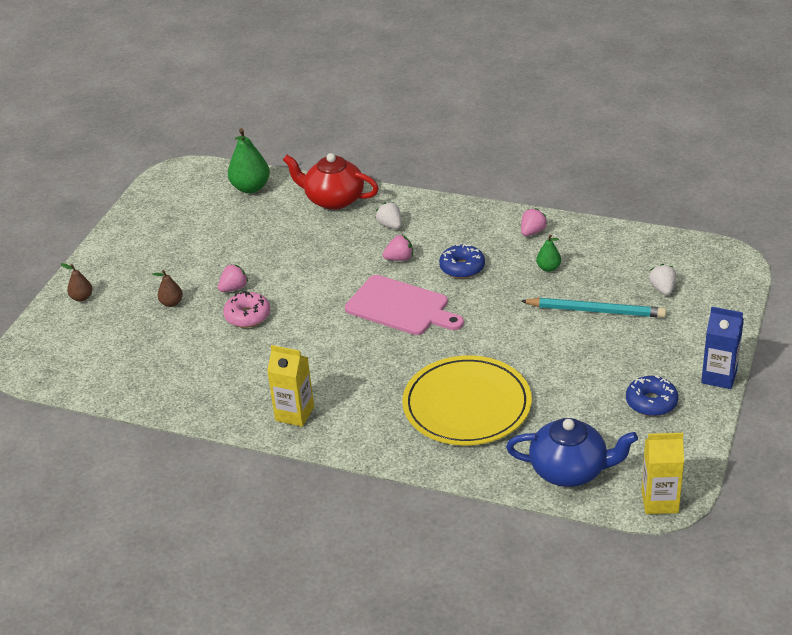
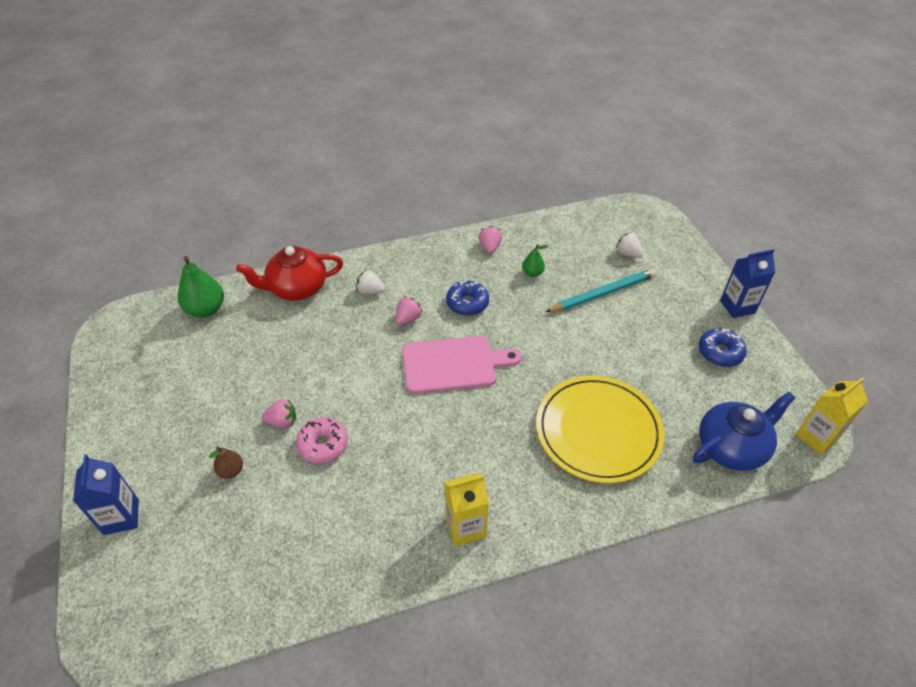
camera: 40 degrees left, 10 degrees up
(82, 298) = (121, 517): brown pear -> blue carton
(234, 288) = (282, 422): pink strawberry -> pink strawberry turned 75 degrees clockwise

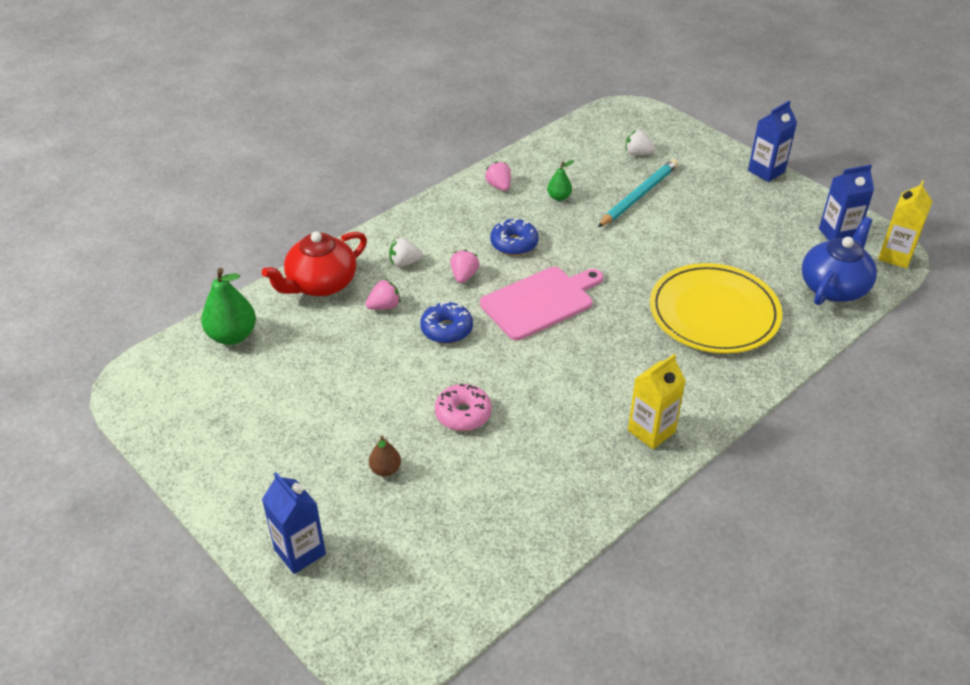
camera: 25 degrees left, 5 degrees down
(282, 422) = (404, 409): pink strawberry -> pink strawberry (384, 306)
(720, 352) = (776, 214): blue donut -> blue donut (446, 329)
(769, 394) = (838, 234): none -> blue carton

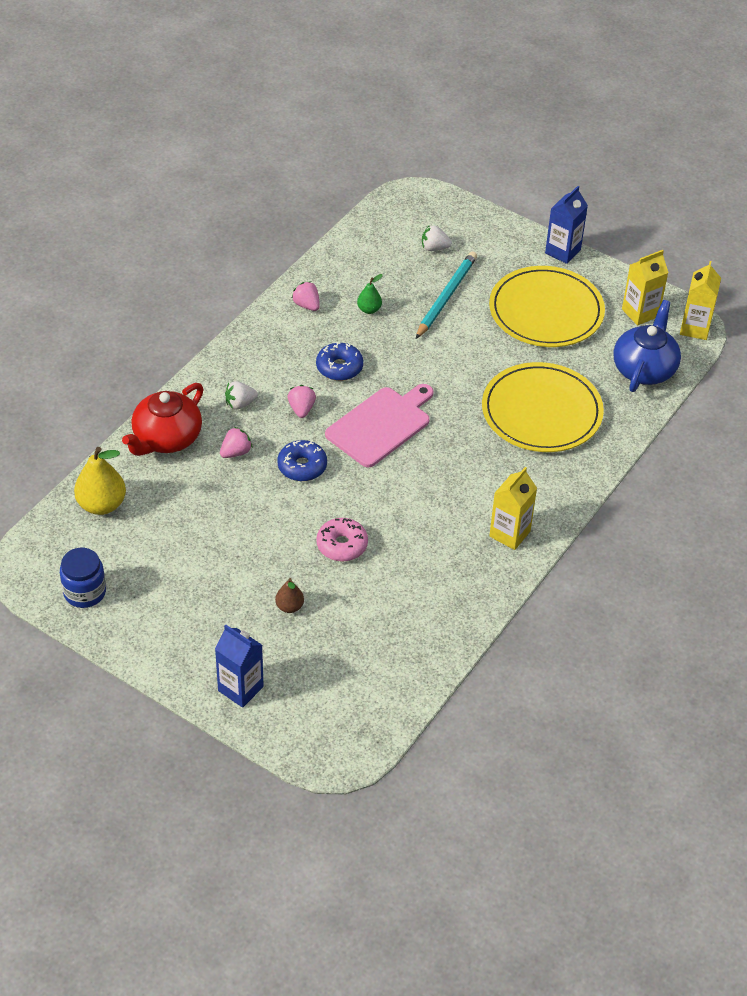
camera: 15 degrees left, 5 degrees up
(178, 419) = (85, 592): none -> blue jar
(232, 336) = (102, 504): green pear -> yellow pear
(738, 220) = (546, 311): none -> yellow plate
(838, 234) = (640, 313): blue carton -> yellow carton

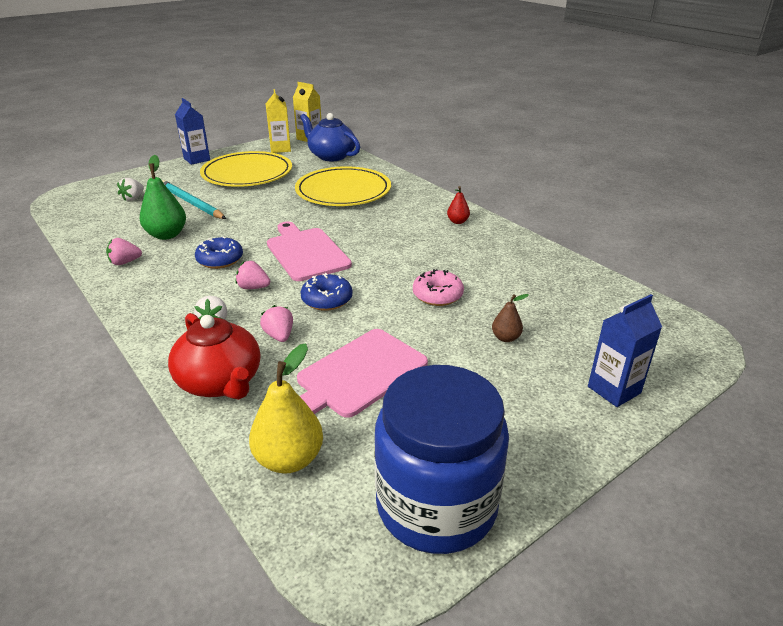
camera: 70 degrees left, 15 degrees down
(85, 592) = (436, 505): blue jar -> blue jar, size x1.95
(203, 517) = (358, 374): none -> pink cutting board
(369, 309) = (167, 235): green pear -> green pear, size x1.85
(509, 534) = (457, 221): yellow carton -> red pear

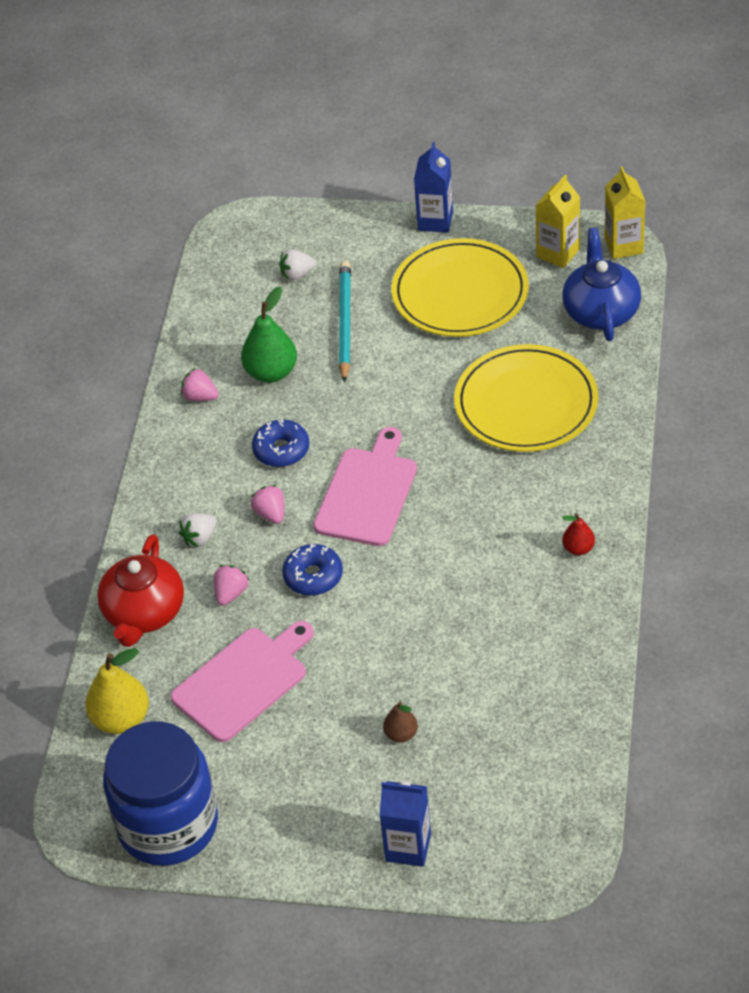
camera: 50 degrees right, 15 degrees up
(358, 374) = (243, 681): pink cutting board -> pink cutting board turned 135 degrees clockwise
(437, 295) = (412, 642): pink donut -> none

